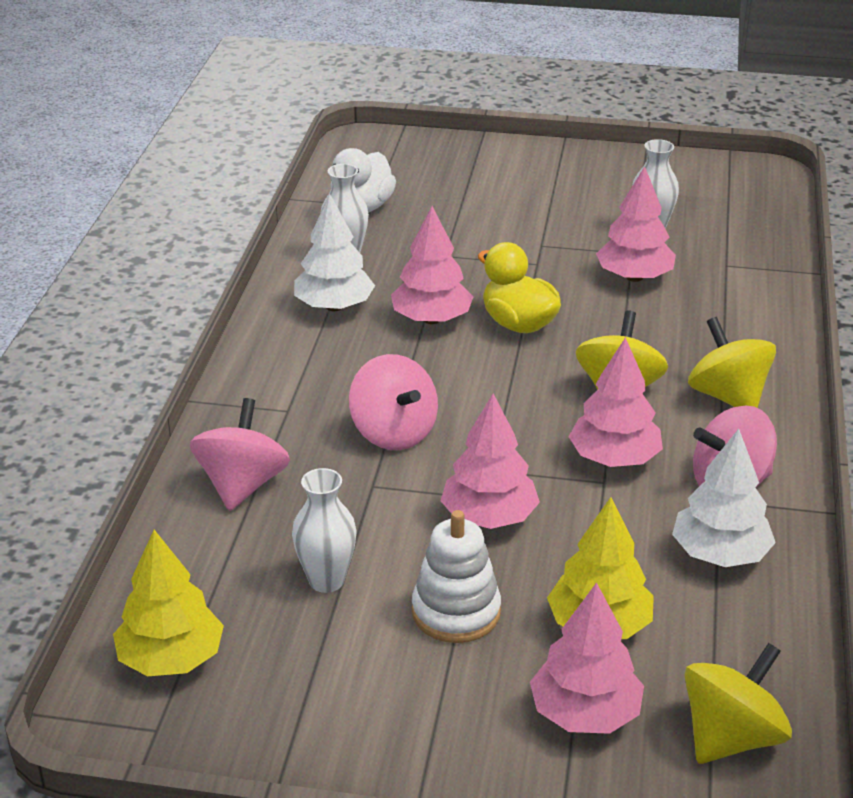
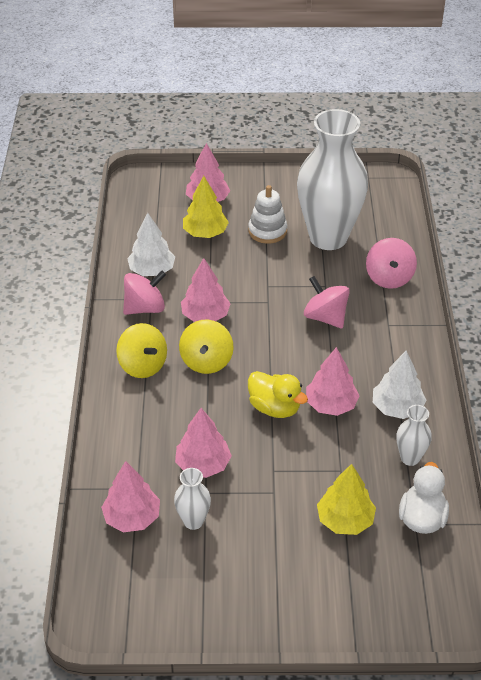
camera: 170 degrees right, 10 degrees up
(171, 659) = (377, 200): yellow tree -> yellow tree (345, 520)
(326, 580) = (328, 237): white vase -> white vase, size x2.40
(489, 517) = (263, 275): pink tree -> pink tree (132, 517)
(731, 737) = (151, 198): yellow spinning top -> none

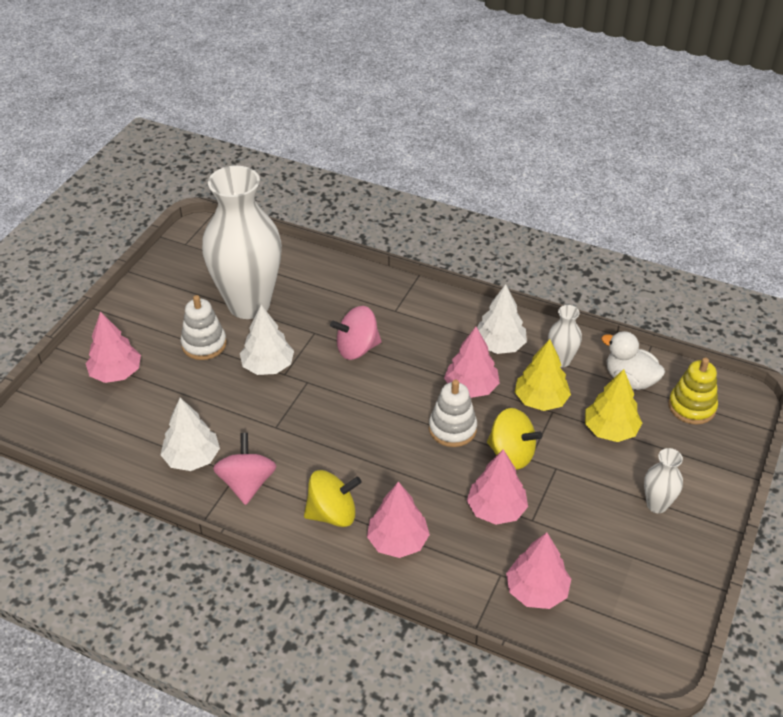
camera: 65 degrees left, 0 degrees up
(193, 521) = (563, 542): white vase -> white vase (657, 505)
(205, 233) = (167, 393): yellow tree -> yellow tree (540, 400)
(205, 315) = (293, 437): pink tree -> pink tree (397, 541)
(206, 361) = (359, 459): yellow spinning top -> yellow spinning top (511, 454)
(269, 273) = (268, 366): none -> white tree
(275, 408) = (452, 429): yellow duck -> white stacking toy
(389, 278) = (335, 286): pink spinning top -> none
(419, 579) = (692, 407): none -> yellow stacking toy

